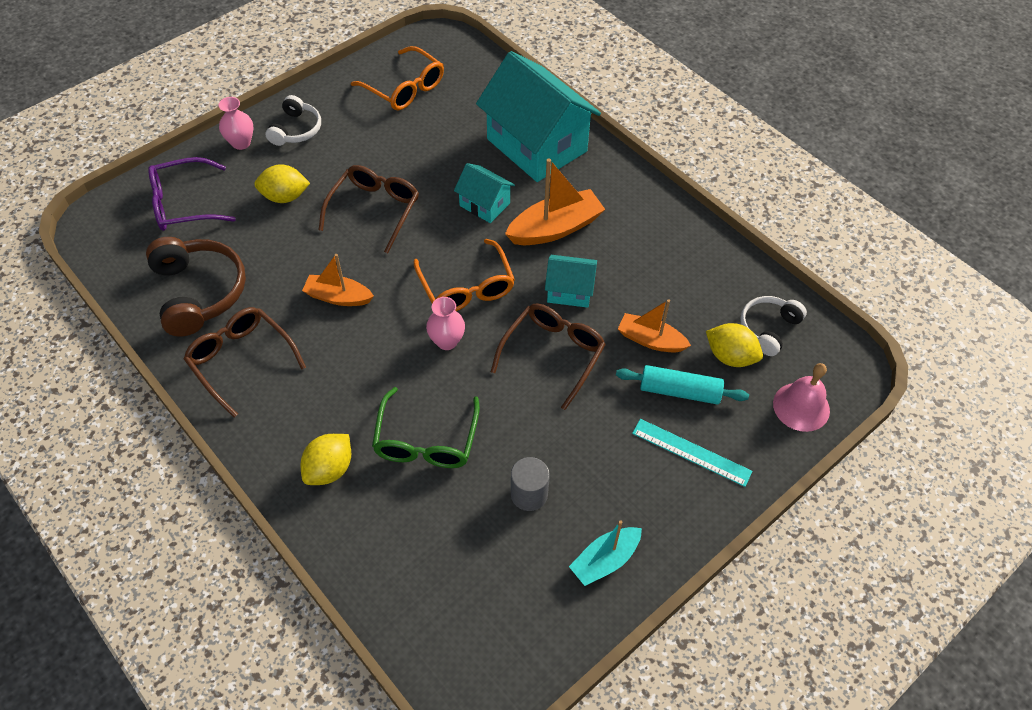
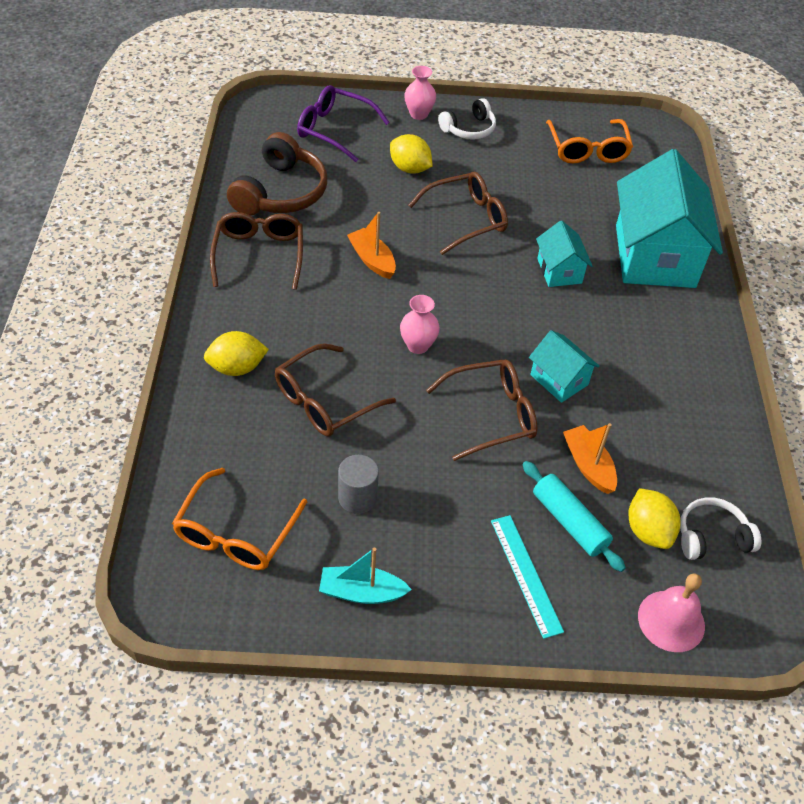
camera: 40 degrees right, 5 degrees down
(426, 440) = (324, 401): green glasses -> brown glasses
(466, 287) = (476, 319): orange glasses -> orange glasses (236, 533)
(555, 228) = (600, 326): orange boat -> none

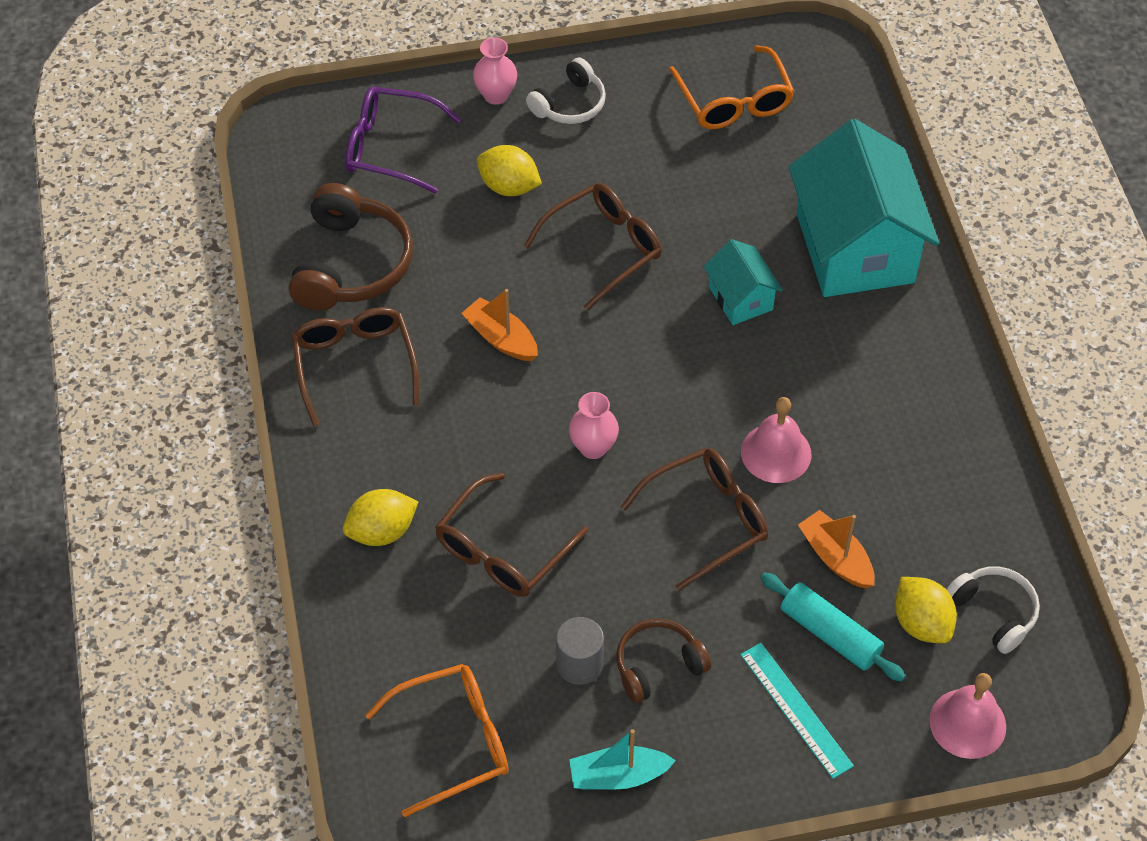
camera: 10 degrees left, 5 degrees up
(236, 533) = (453, 741): orange glasses -> orange glasses turned 120 degrees counterclockwise
(420, 513) = (658, 665): none -> brown headphones
(559, 380) = (776, 453): turquoise house -> pink bell
(711, 536) = (994, 612): white headphones -> white headphones turned 75 degrees clockwise

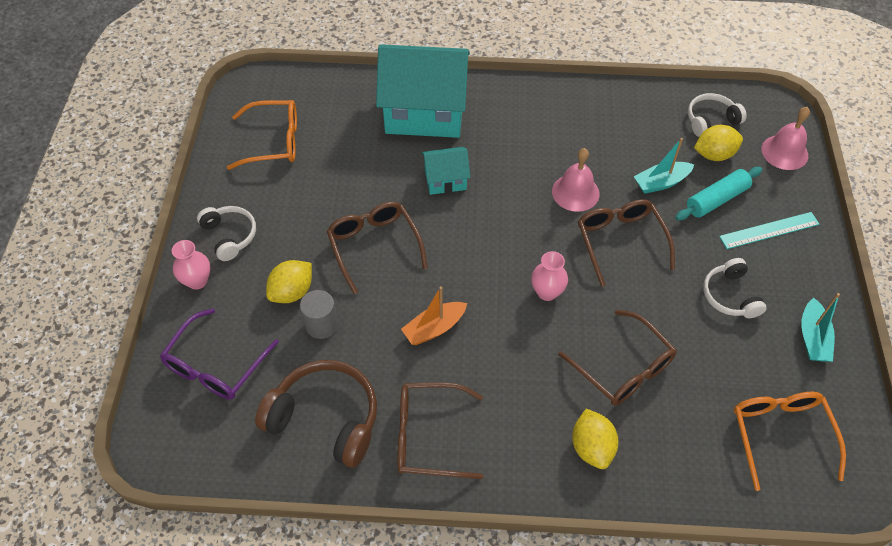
camera: 75 degrees left, 0 degrees up
(579, 664) = (724, 341): grey cylinder -> grey cylinder (321, 325)
(658, 665) = (730, 296): brown headphones -> white headphones
(835, 557) = (661, 183): orange boat -> turquoise boat

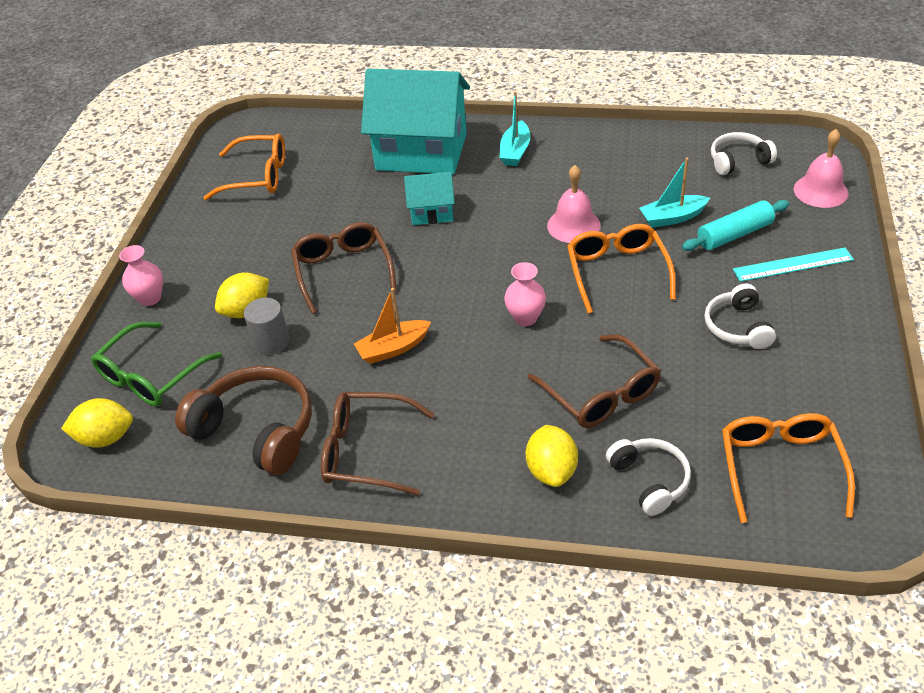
camera: 10 degrees right, 10 degrees down
(216, 365) = (151, 376): purple glasses -> green glasses
(230, 236) = (193, 258): white headphones -> white headphones (649, 480)
(620, 241) = (617, 272): brown glasses -> orange glasses
(714, 154) = (737, 192): yellow lemon -> yellow lemon (106, 438)
(812, 338) = (832, 371): turquoise boat -> turquoise boat (515, 151)

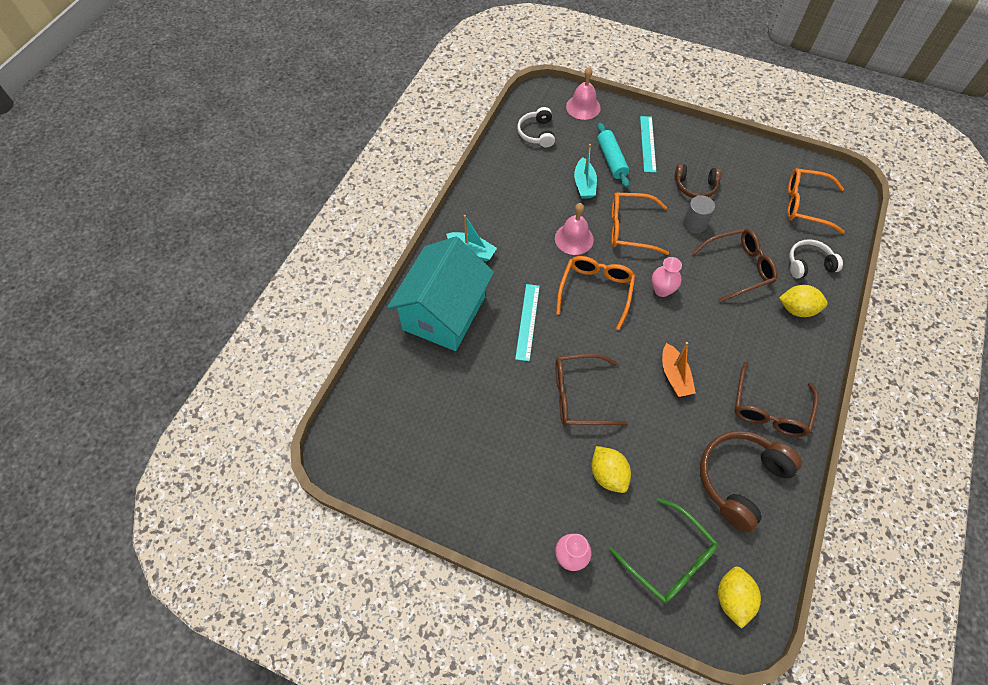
camera: 80 degrees left, 15 degrees up
(257, 176) = (424, 448): orange glasses -> orange glasses (595, 291)
(271, 341) = (649, 459): grey cylinder -> grey cylinder (694, 224)
(432, 212) = (527, 321): turquoise house -> turquoise ruler
(737, 326) = (695, 186): white headphones -> brown headphones

